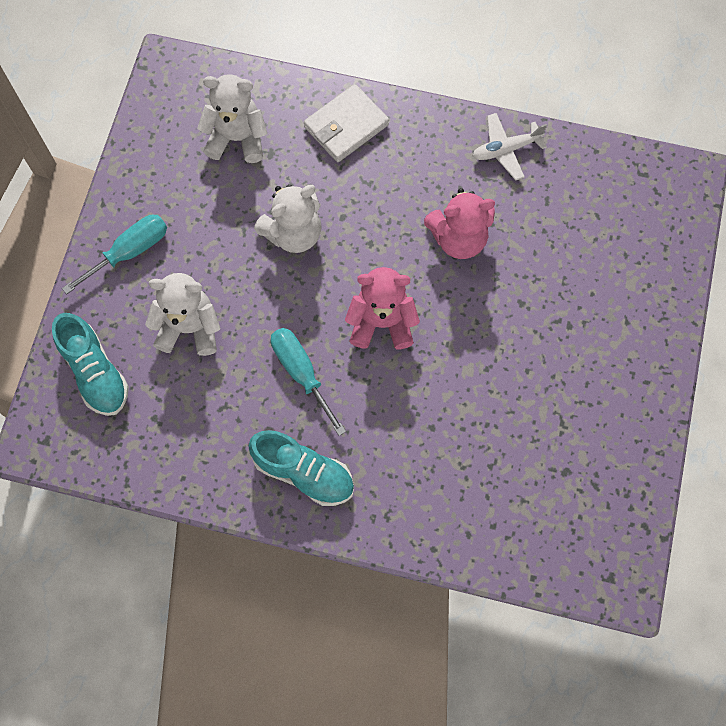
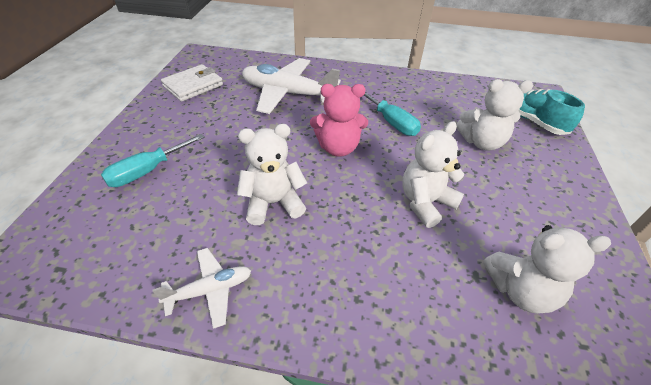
camera: 175 degrees right, 25 degrees down
(130, 252) = (559, 186): turquoise screwdriver -> turquoise screwdriver (147, 171)
(303, 473) = (377, 84): turquoise shoe -> none
(346, 126) = (400, 311): white wallet -> white wallet (193, 85)
(450, 448) = (288, 93): none -> white plane
(458, 239) = (273, 203): pink teddy bear -> white teddy bear

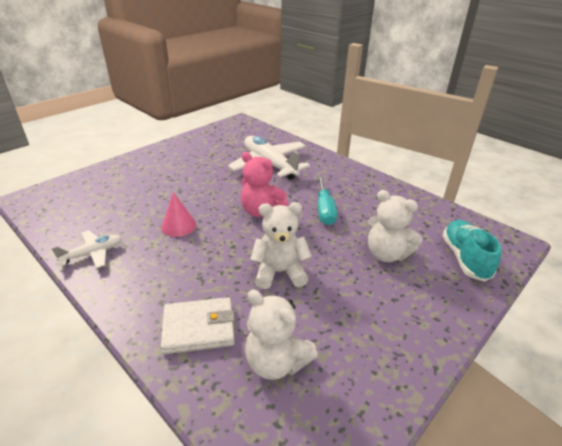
camera: 35 degrees right, 10 degrees down
(147, 171) = (133, 179): turquoise screwdriver -> none
(193, 85) = (213, 140): white wallet -> white wallet (199, 328)
(210, 290) = (92, 253): white plane -> white plane turned 45 degrees counterclockwise
(273, 203) = (178, 226): white teddy bear -> pink cone

